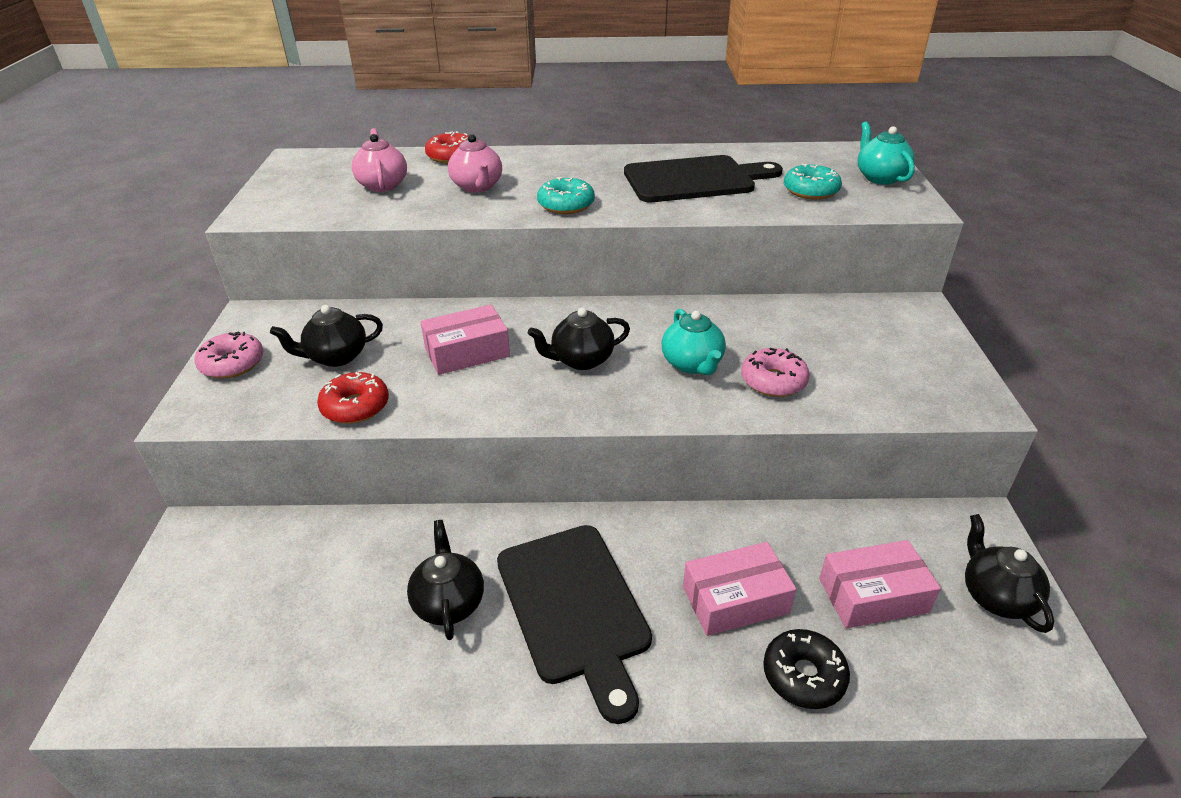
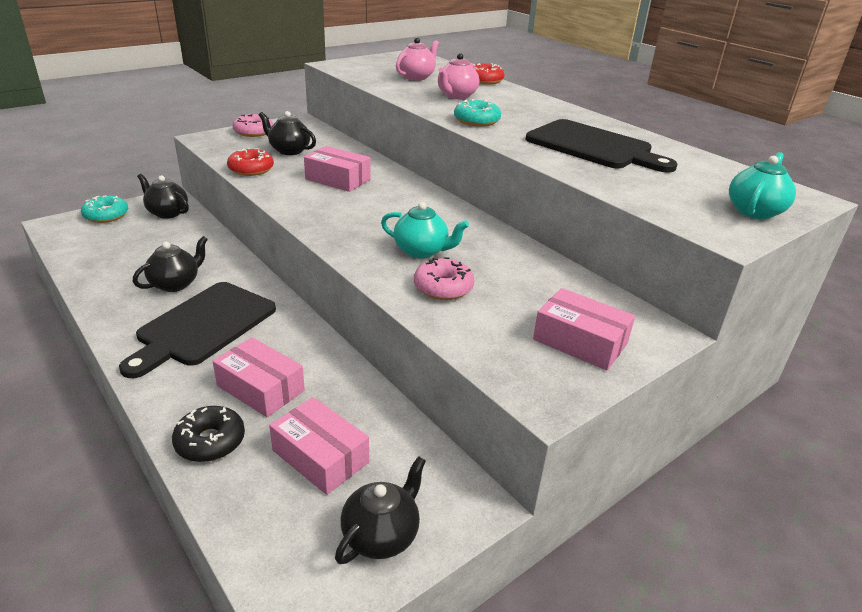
camera: 50 degrees right, 5 degrees down
(581, 360) = (375, 213): black teapot -> black teapot (167, 213)
(692, 364) = (422, 251): turquoise teapot -> turquoise teapot turned 105 degrees counterclockwise
(810, 191) = (662, 188): turquoise donut -> turquoise donut (106, 215)
(909, 350) = (580, 342): none -> pink box

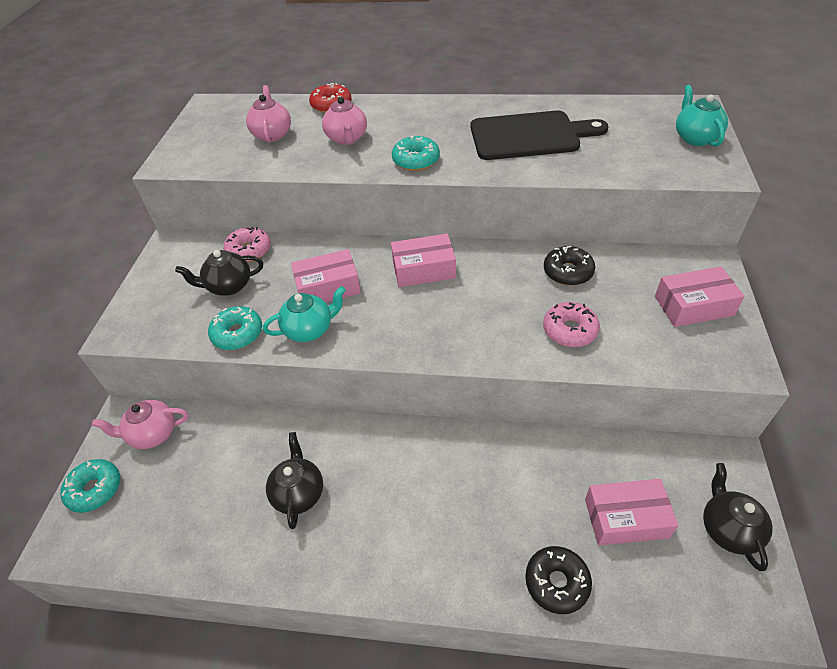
camera: 40 degrees left, 15 degrees up
(167, 213) = (153, 434): black teapot -> pink teapot
(203, 326) = (390, 506): black cutting board -> none
(251, 169) = (237, 334): red donut -> turquoise donut
(253, 132) = (152, 288): pink donut -> pink donut (249, 250)
(260, 388) = (515, 511): pink box -> pink box (424, 269)
(422, 251) = (505, 309): turquoise teapot -> turquoise teapot (309, 329)
(513, 262) = (568, 272): none -> black donut

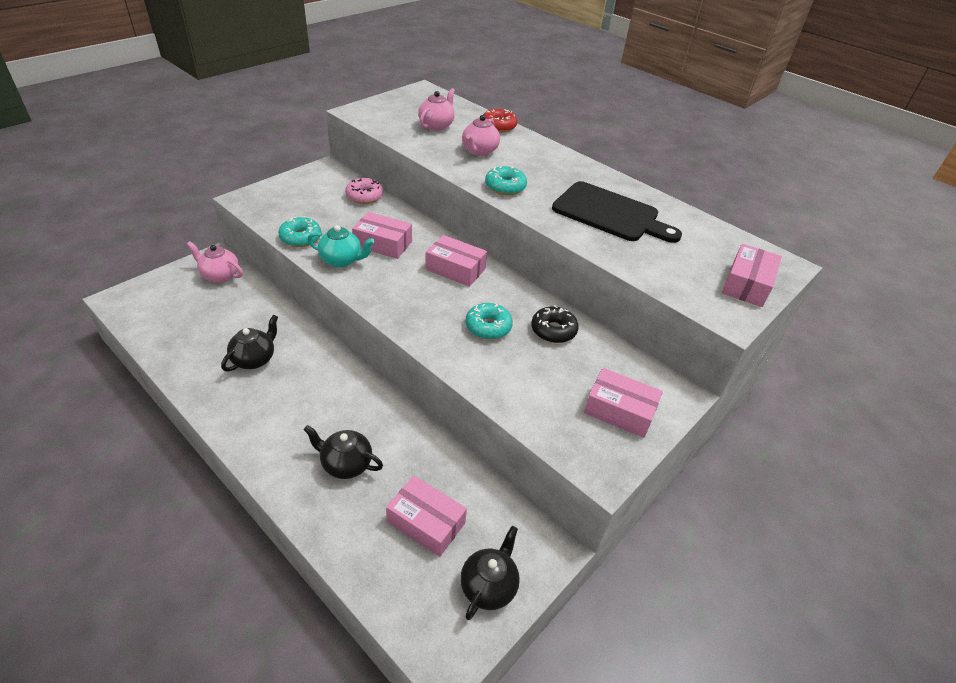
camera: 30 degrees right, 5 degrees down
(95, 489) = (163, 284): turquoise donut -> turquoise donut (488, 327)
(228, 286) = (328, 209): black teapot -> black teapot (346, 464)
(557, 582) = (335, 520): black donut -> none
(569, 330) = (503, 365): pink donut -> none
(695, 138) = (746, 284): turquoise teapot -> pink box

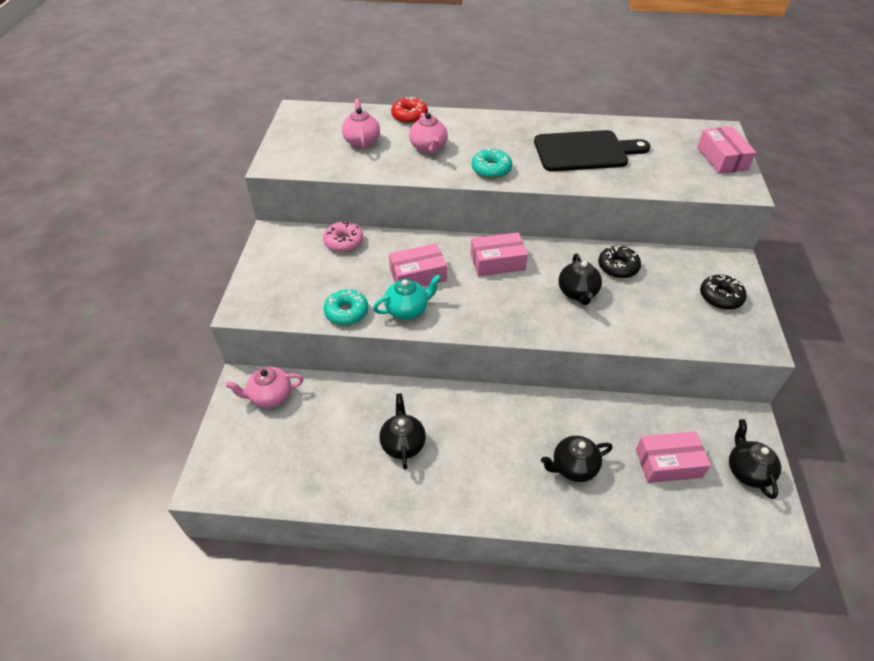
camera: 35 degrees left, 5 degrees up
(488, 327) = (577, 293): turquoise donut -> black teapot
(619, 411) = (720, 297): pink box -> black donut

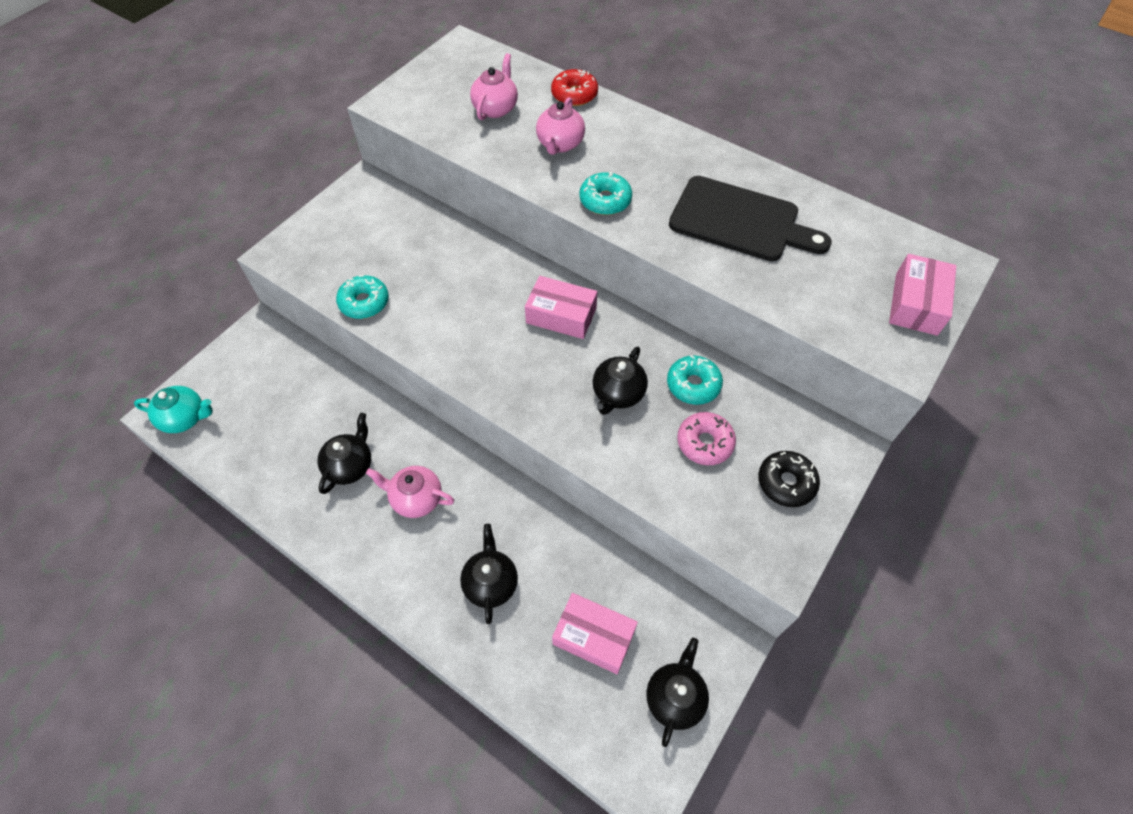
camera: 30 degrees right, 10 degrees up
(270, 396) = (273, 354): pink teapot -> pink teapot (416, 499)
(344, 242) = (424, 221): pink donut -> pink donut (704, 443)
(407, 310) = (423, 328): turquoise teapot -> turquoise teapot (185, 418)
(418, 275) = (466, 293): pink box -> none
(573, 467) = (490, 583): black teapot -> black teapot turned 75 degrees clockwise
(618, 267) = (693, 385): black donut -> turquoise donut

